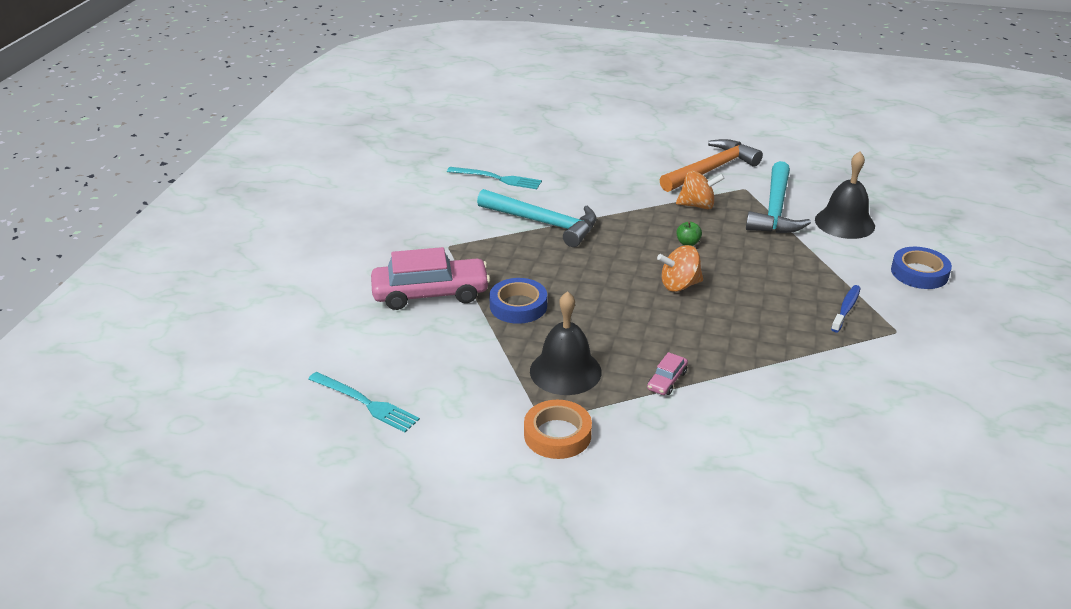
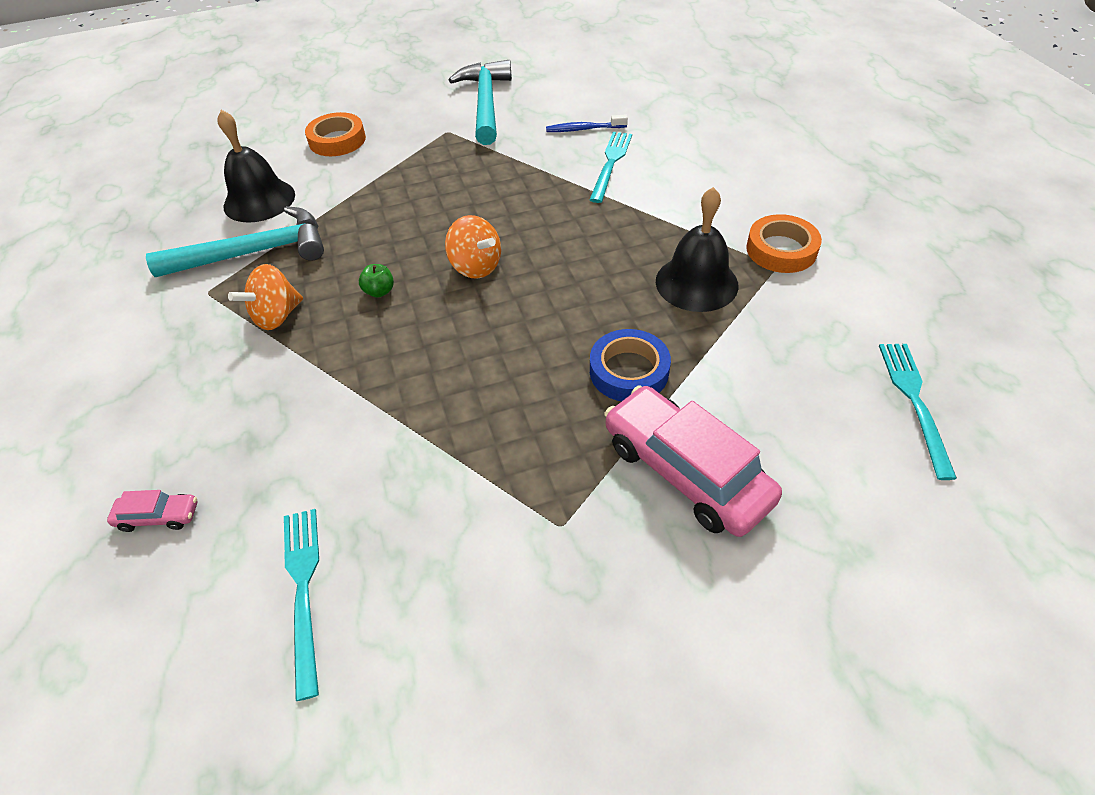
camera: 120 degrees left, 15 degrees up
(543, 223) = (418, 446): turquoise hammer -> turquoise hammer (485, 103)
(667, 380) = (640, 219): pink car -> pink car (158, 516)
(697, 205) = (277, 316): orange spinning top -> orange spinning top turned 105 degrees counterclockwise
(711, 170) = (160, 340): orange hammer -> none
(765, 402) = (611, 164): none -> turquoise fork
(846, 309) = (432, 161): blue toothbrush -> blue toothbrush (583, 129)
(919, 273) = (337, 140): blue tape -> orange tape

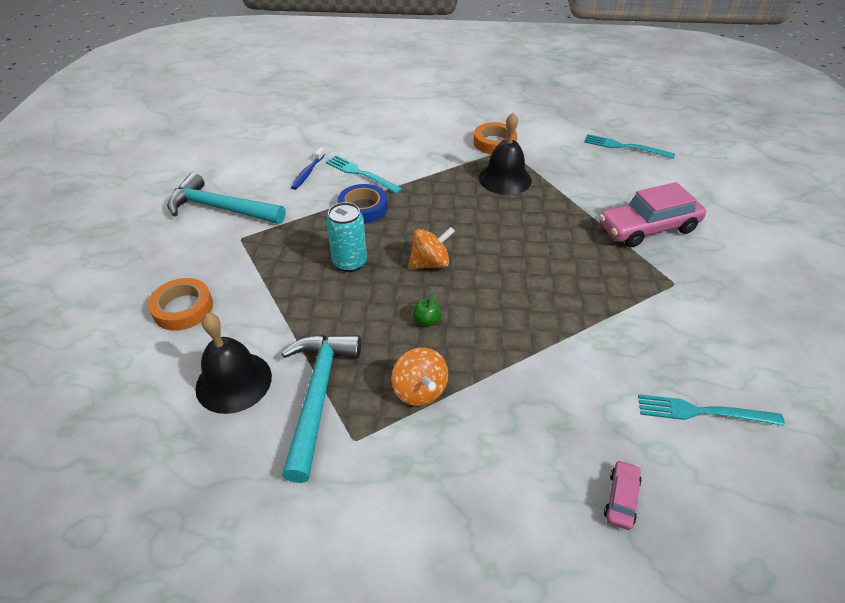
camera: 70 degrees left, 5 degrees down
(446, 209) = (350, 262): none -> turquoise can
(629, 371) = (566, 225): blue tape -> blue tape (363, 208)

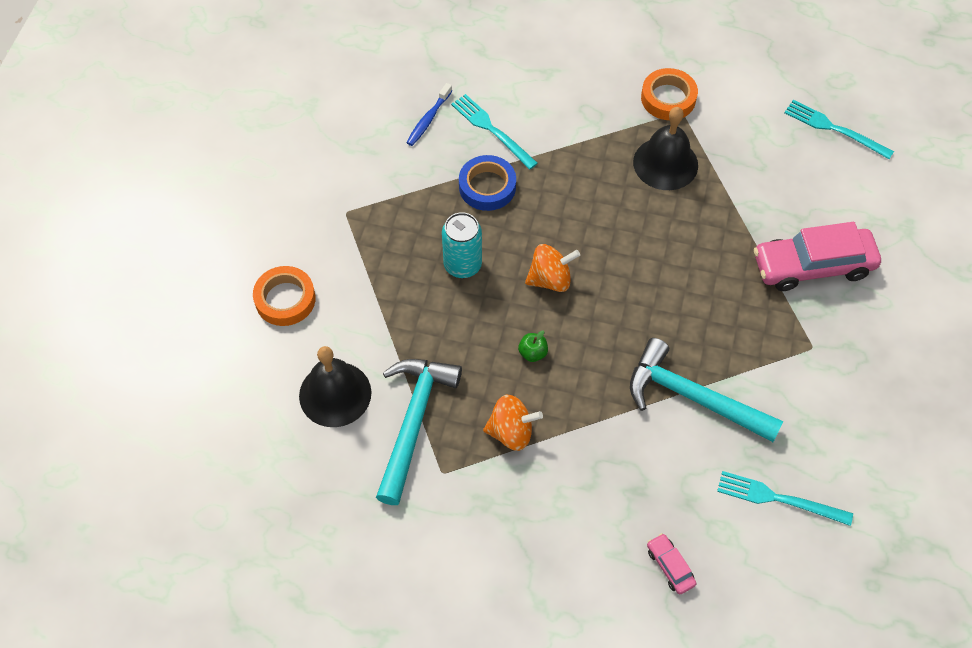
camera: 10 degrees right, 15 degrees up
(221, 208) = (325, 163): turquoise hammer -> turquoise hammer (693, 397)
(419, 390) = (511, 432): orange spinning top -> orange spinning top turned 75 degrees counterclockwise
(621, 498) = (670, 566): pink car -> pink car turned 60 degrees counterclockwise

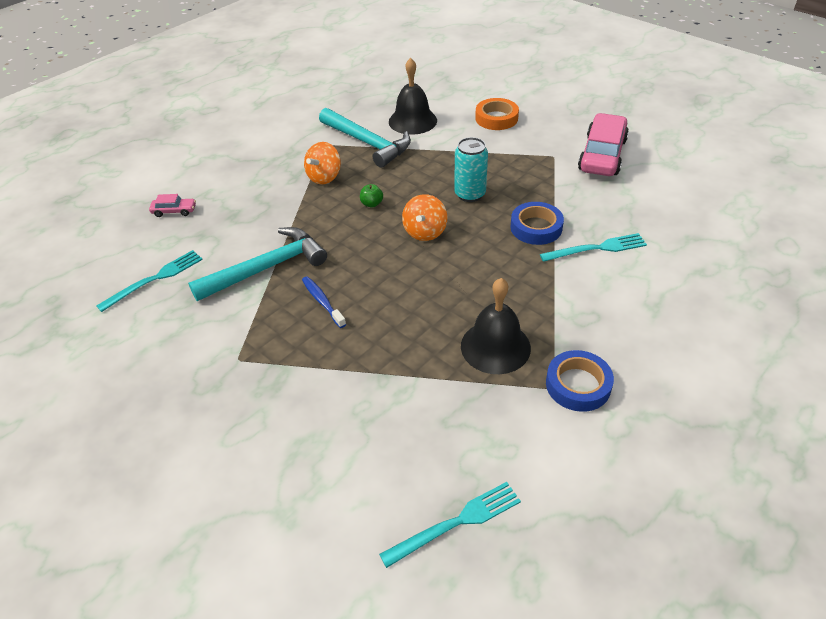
camera: 120 degrees right, 15 degrees down
(428, 119) = (626, 217): blue toothbrush -> blue toothbrush (322, 301)
(668, 98) = (578, 385): orange tape -> blue tape
(813, 266) = (309, 403): pink car -> pink car (602, 155)

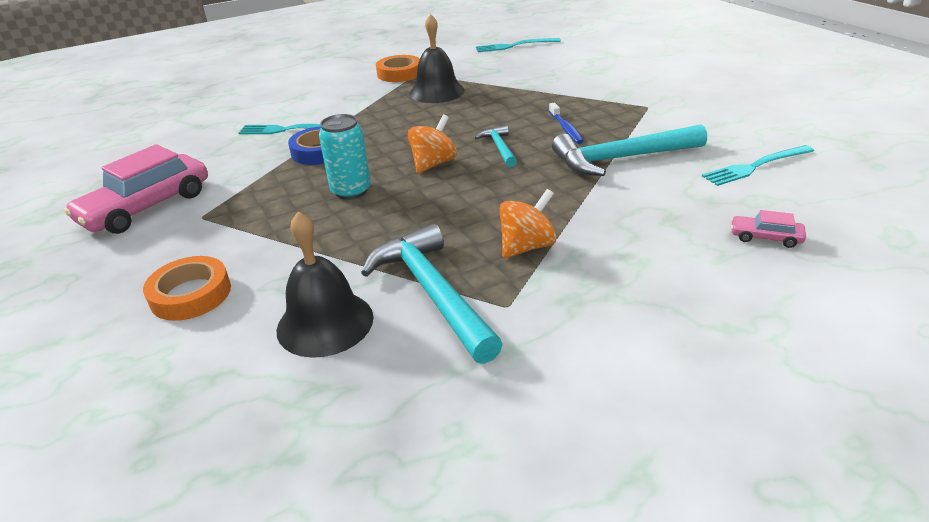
camera: 160 degrees left, 10 degrees down
(372, 204) = (476, 200): green apple -> none
(377, 262) = (499, 148): none -> turquoise hammer
(578, 385) = (399, 73): blue tape -> orange tape

